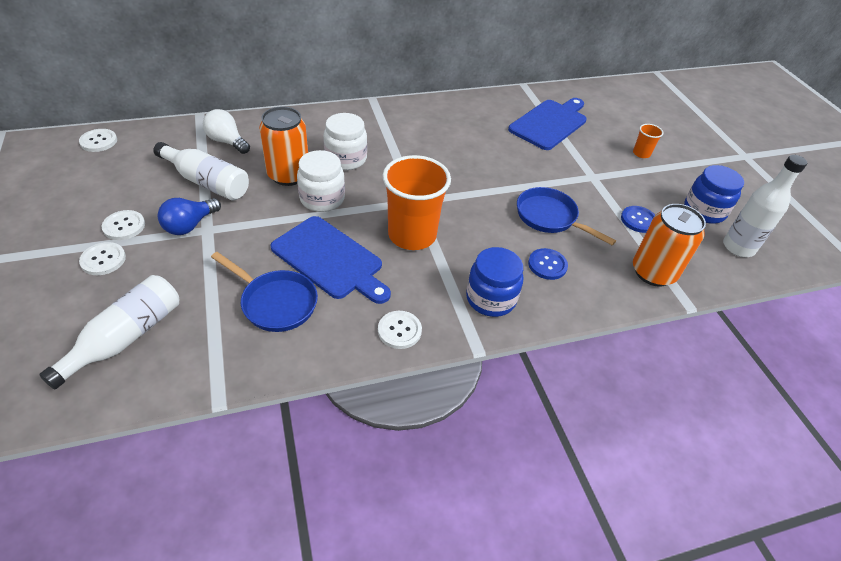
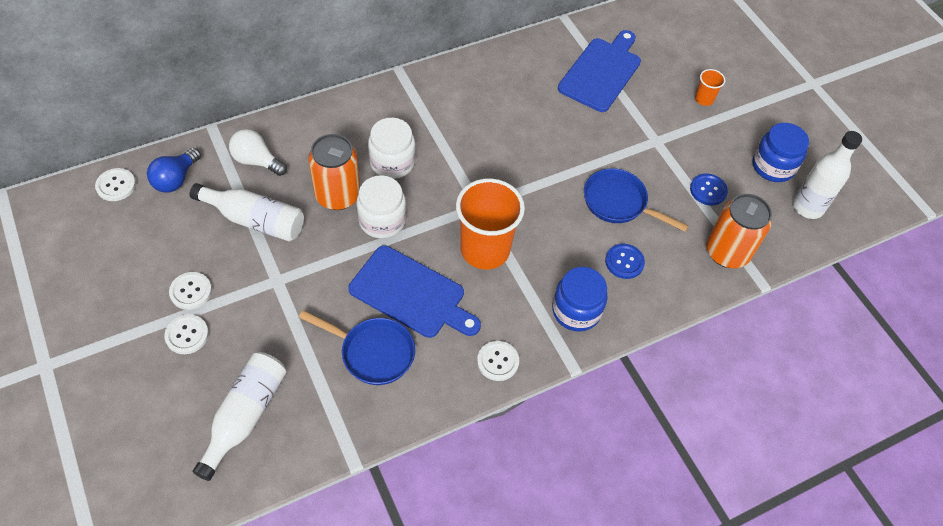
camera: 10 degrees left, 10 degrees up
(190, 225) = (257, 278): blue light bulb -> blue light bulb (176, 179)

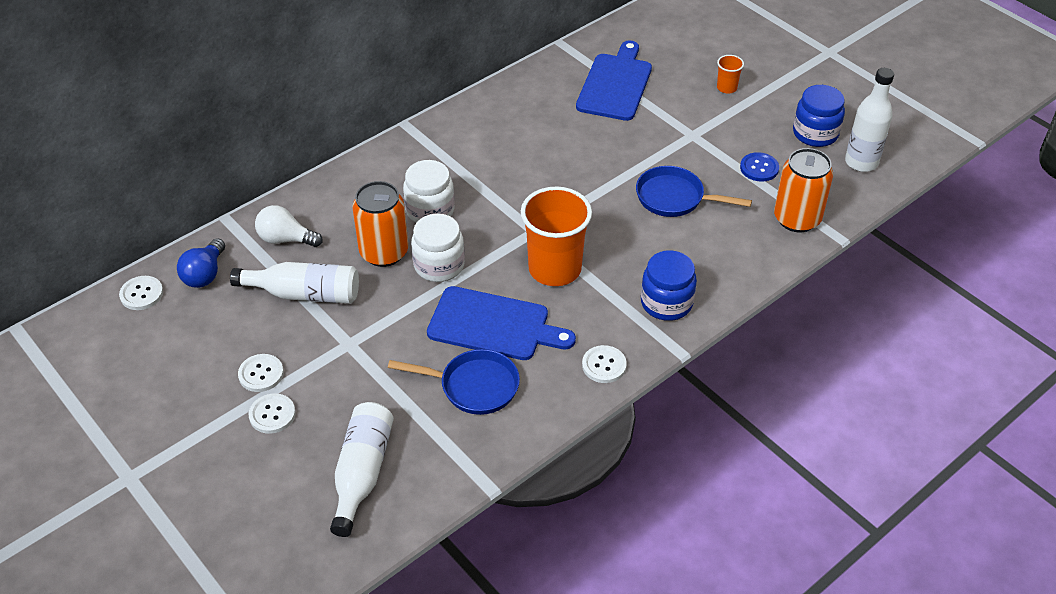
camera: 10 degrees left, 10 degrees down
(624, 262) = (699, 249): blue button -> none

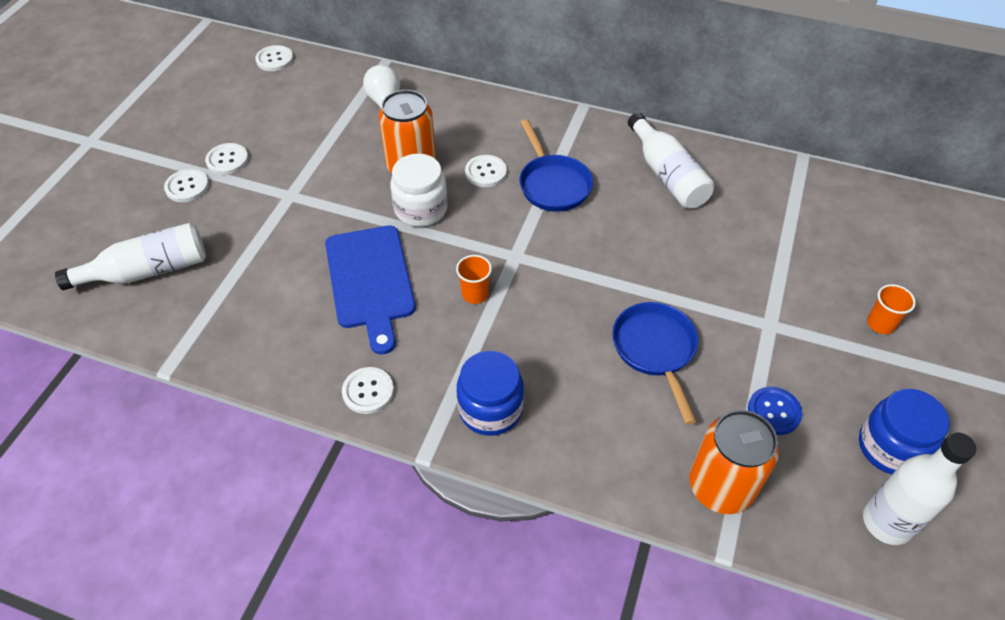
camera: 60 degrees right, 5 degrees up
(205, 274) = (316, 80): blue light bulb -> none
(305, 294) = (330, 143): white bottle -> white bottle (667, 175)
(430, 210) = (485, 172): white jar -> white button
(474, 386) = (285, 301): blue pan -> blue pan (553, 184)
(555, 269) = (475, 294): orange cup -> orange cup, size x0.45
(615, 84) = (784, 226): blue cutting board -> none

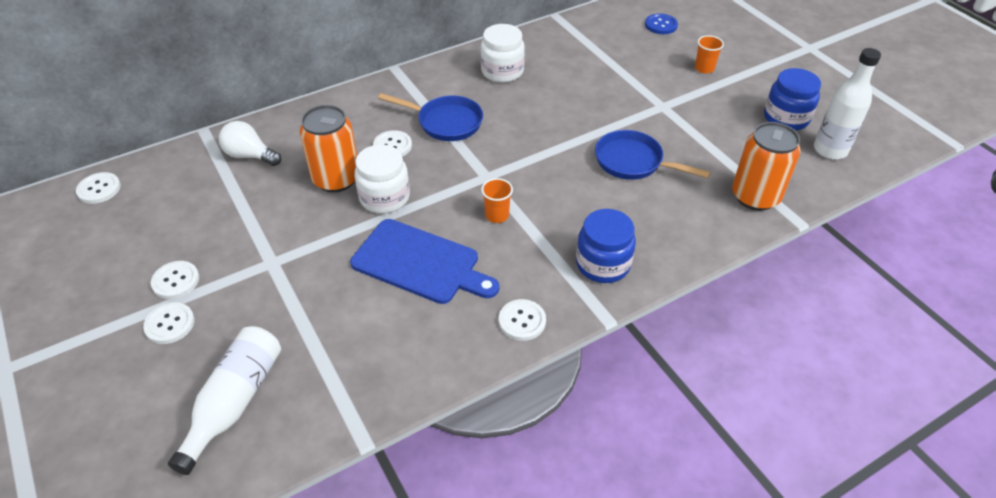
camera: 50 degrees left, 5 degrees down
(667, 175) = (502, 71): white bottle -> white jar
(774, 411) = (724, 144): blue button -> blue button (661, 25)

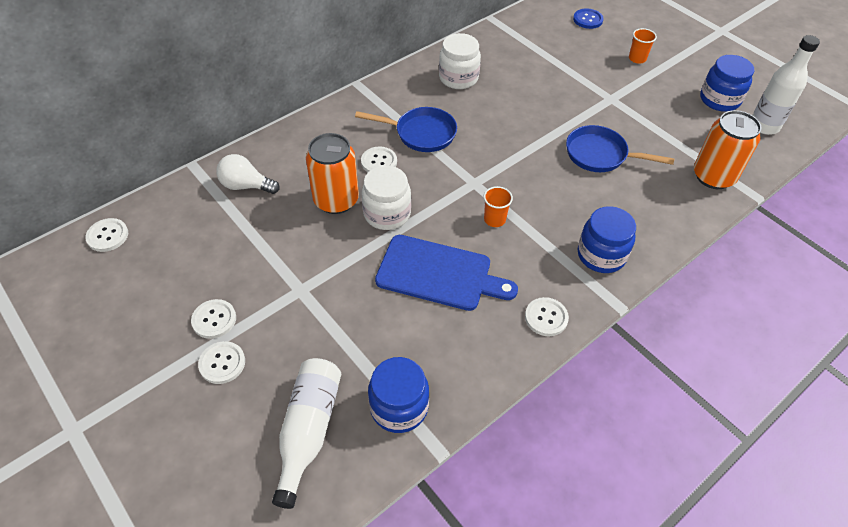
camera: 10 degrees left, 5 degrees up
(335, 391) = (399, 407): none -> blue jar

